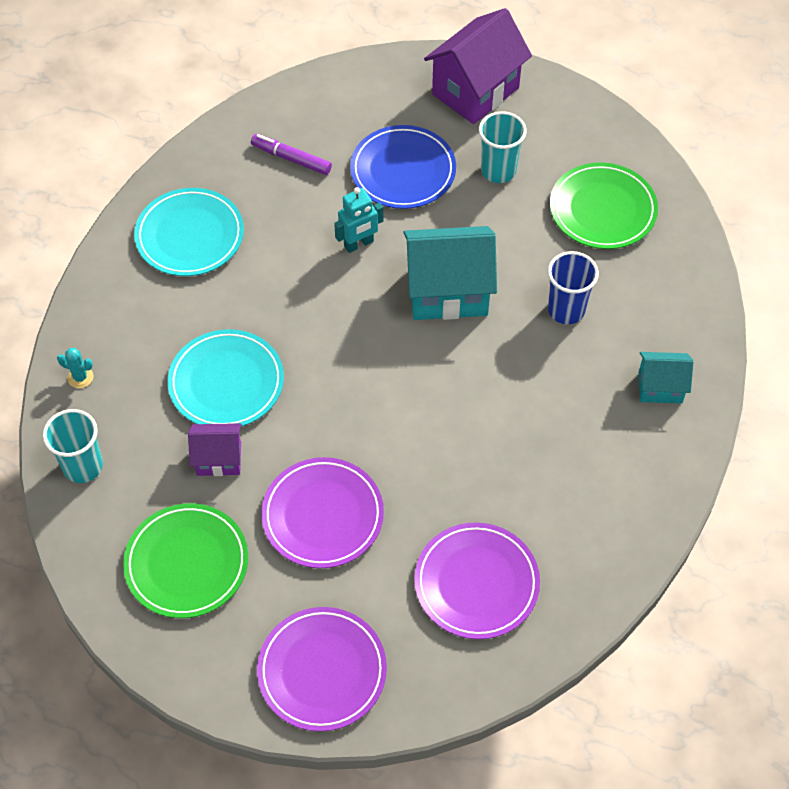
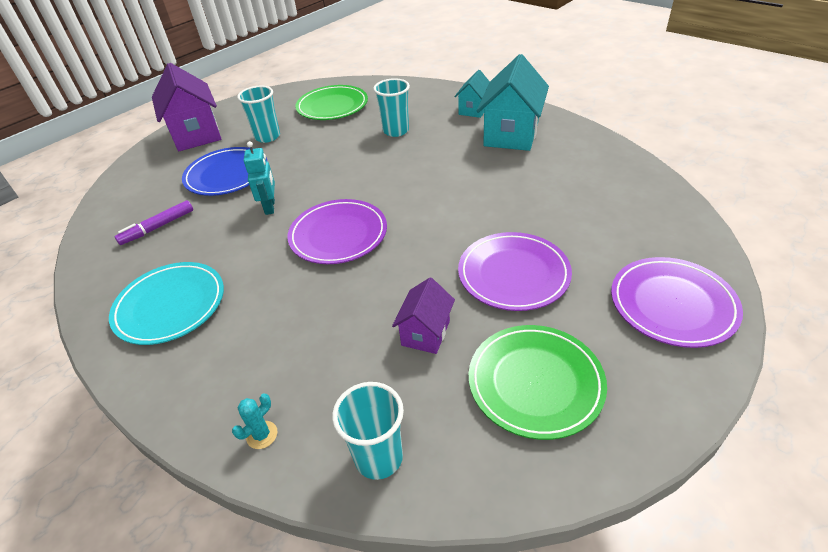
camera: 65 degrees left, 15 degrees down
(226, 382) = (346, 311): turquoise plate -> none
(448, 292) = (346, 174): turquoise house -> turquoise house (511, 134)
(476, 583) = (600, 205): purple plate -> purple plate (338, 235)
(566, 310) = (396, 131): blue cup -> turquoise cup

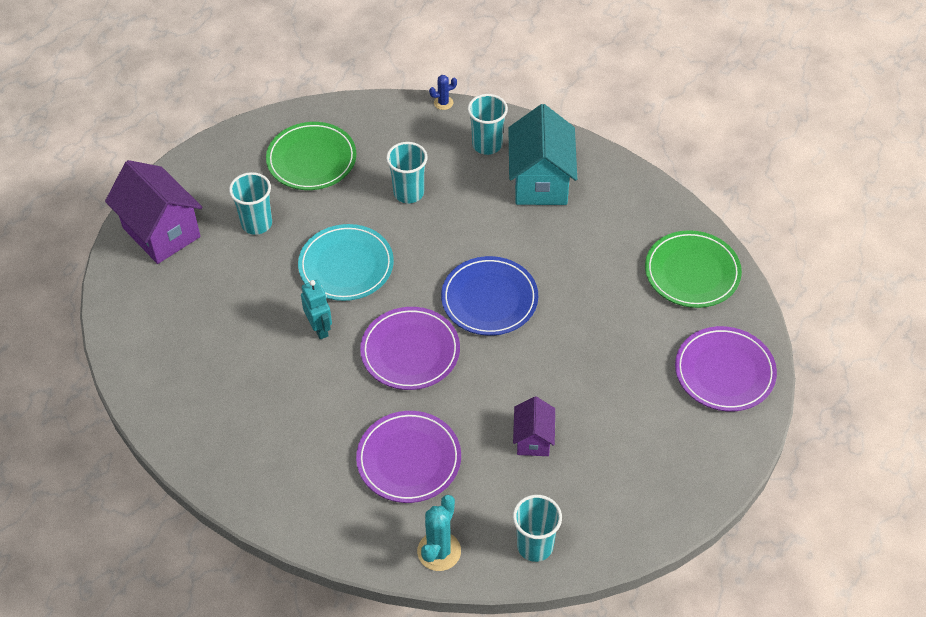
camera: 20 degrees left, 10 degrees up
(158, 227) = (210, 376): purple marker -> none
(170, 306) = (287, 461): turquoise plate -> turquoise plate (346, 266)
(227, 175) = (243, 291): blue plate -> blue plate (489, 299)
(262, 435) = (439, 551): turquoise cactus -> turquoise cactus, size x1.79
(449, 85) = (443, 103): none -> blue cactus
(474, 109) = (487, 145): turquoise house -> turquoise cup
(513, 274) = (590, 366): purple plate -> purple plate (409, 459)
(535, 383) = (632, 464): green plate -> green plate (692, 272)

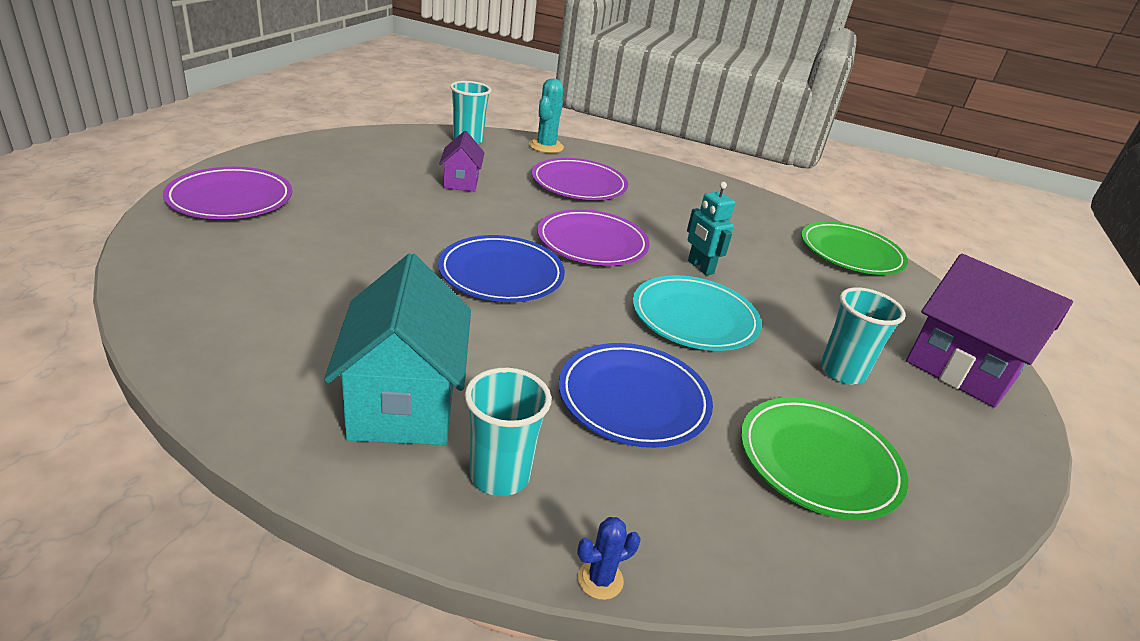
camera: 170 degrees right, 20 degrees down
(408, 193) = (633, 399): turquoise cup -> blue plate
(692, 272) = (206, 276): green plate -> green plate (851, 253)

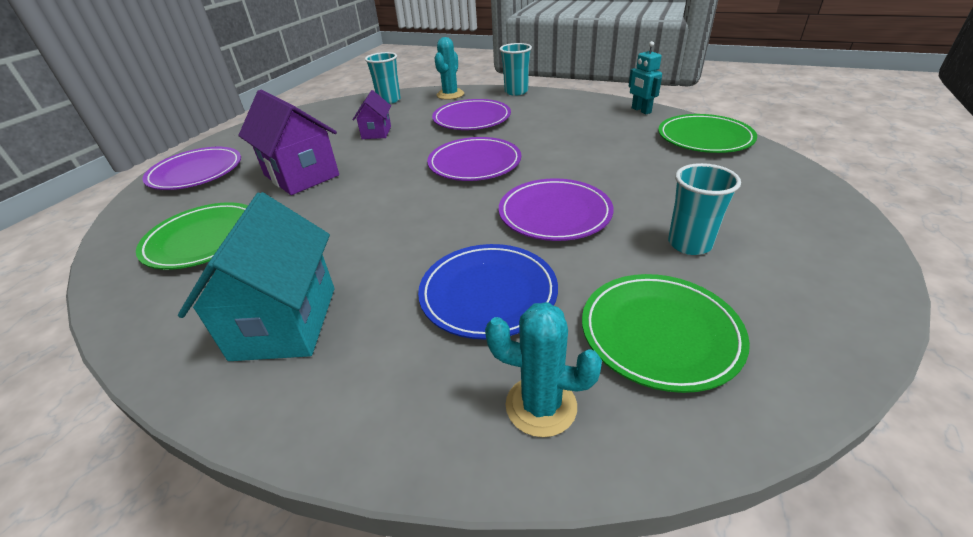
camera: 10 degrees right, 5 degrees up
(269, 290) = (203, 239): none -> green plate
(499, 475) = (353, 380): turquoise cup -> turquoise cup (516, 92)
(501, 274) = (393, 200): blue plate -> none
(600, 579) = (426, 478): blue cactus -> none
(694, 318) = (554, 214): turquoise plate -> purple plate
(700, 267) = (565, 170): turquoise robot -> turquoise robot (641, 110)
(706, 520) = (541, 406): none -> turquoise cactus
(961, 370) = (809, 227): purple house -> purple house (301, 175)

